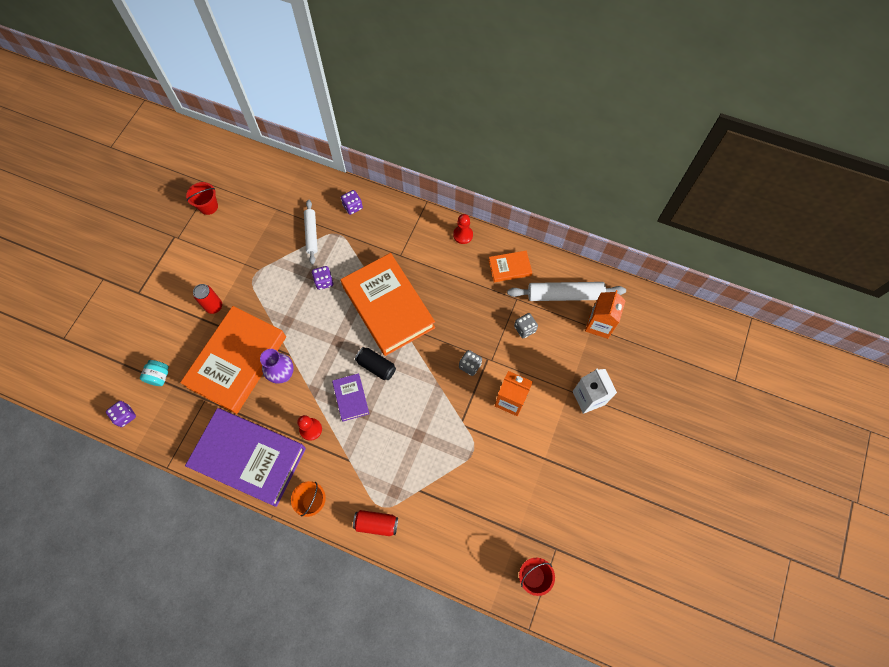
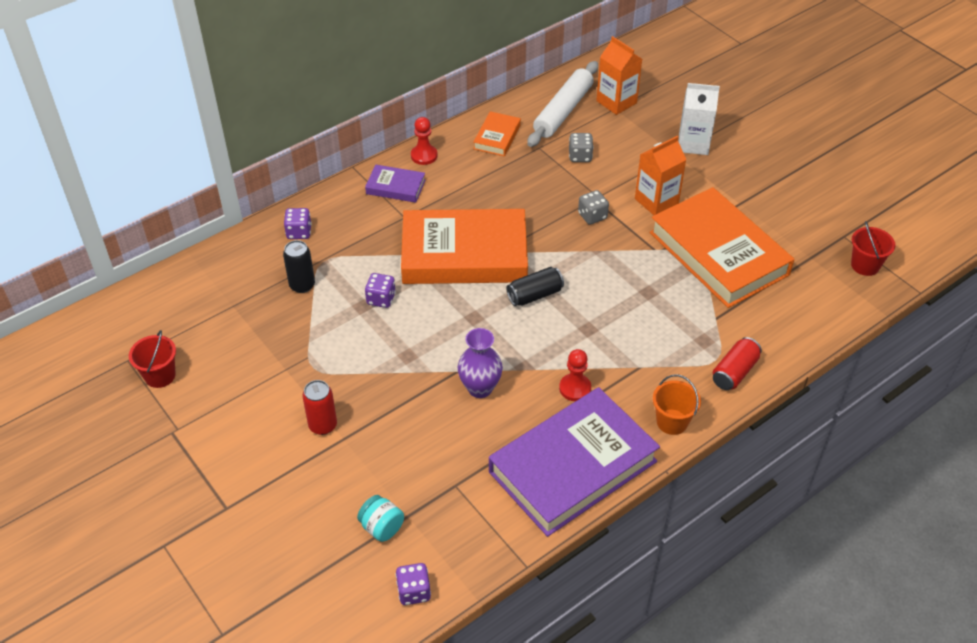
camera: 60 degrees left, 20 degrees down
(237, 361) = (426, 429): orange book -> orange book (718, 253)
(311, 234) = (302, 285): white rolling pin -> black can
(351, 398) = (559, 334): purple book -> purple book (395, 187)

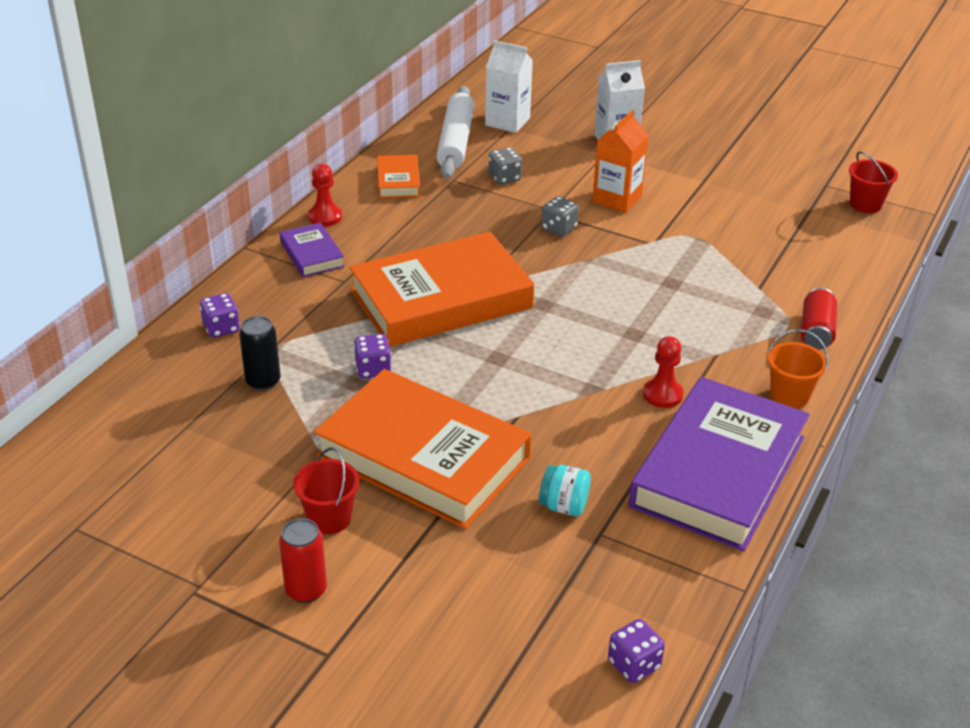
camera: 25 degrees left, 10 degrees down
(160, 375) = (134, 533): red bucket -> red bucket (329, 518)
(323, 425) = (392, 522): red can -> red can (306, 590)
(382, 527) = (544, 608): turquoise jar -> turquoise jar (564, 506)
(395, 187) = (312, 254): purple book -> purple book turned 75 degrees clockwise
(480, 388) = (556, 426): purple vase -> none
(535, 295) = (551, 317): black can -> none
(616, 102) = (507, 122): orange carton -> white carton
(718, 253) = (716, 230): orange book -> orange book (423, 457)

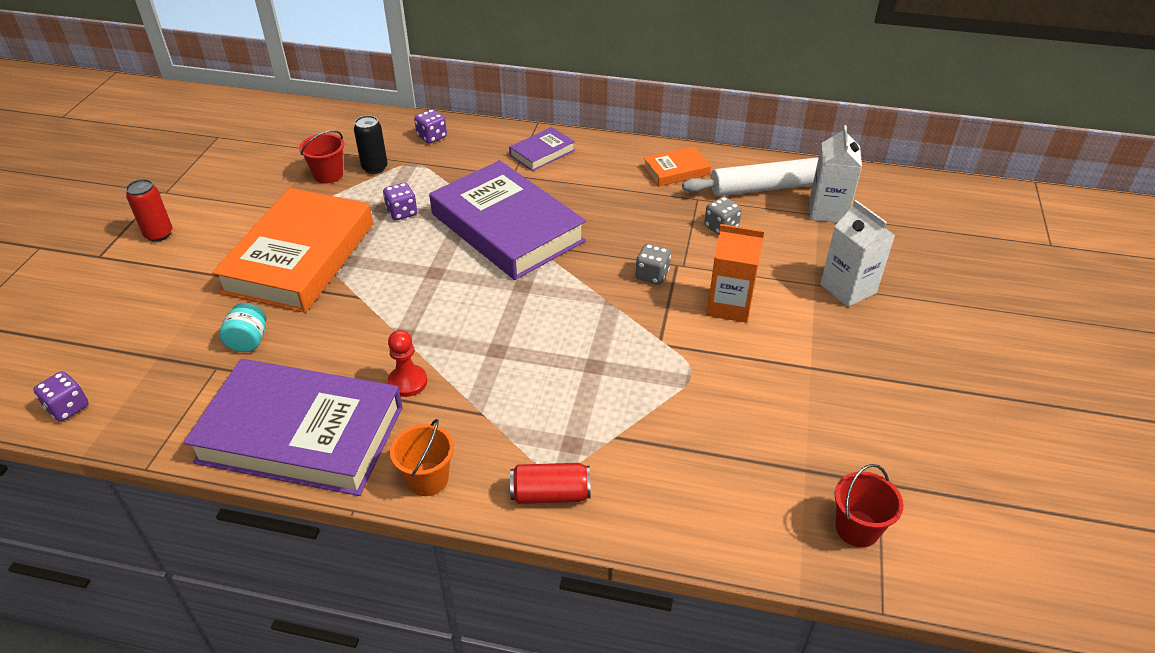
camera: 75 degrees right, 5 degrees up
(325, 217) = (598, 147): red pawn -> none
(329, 518) = (229, 228): red bucket -> red bucket (328, 175)
(441, 299) = (507, 227): orange book -> purple book

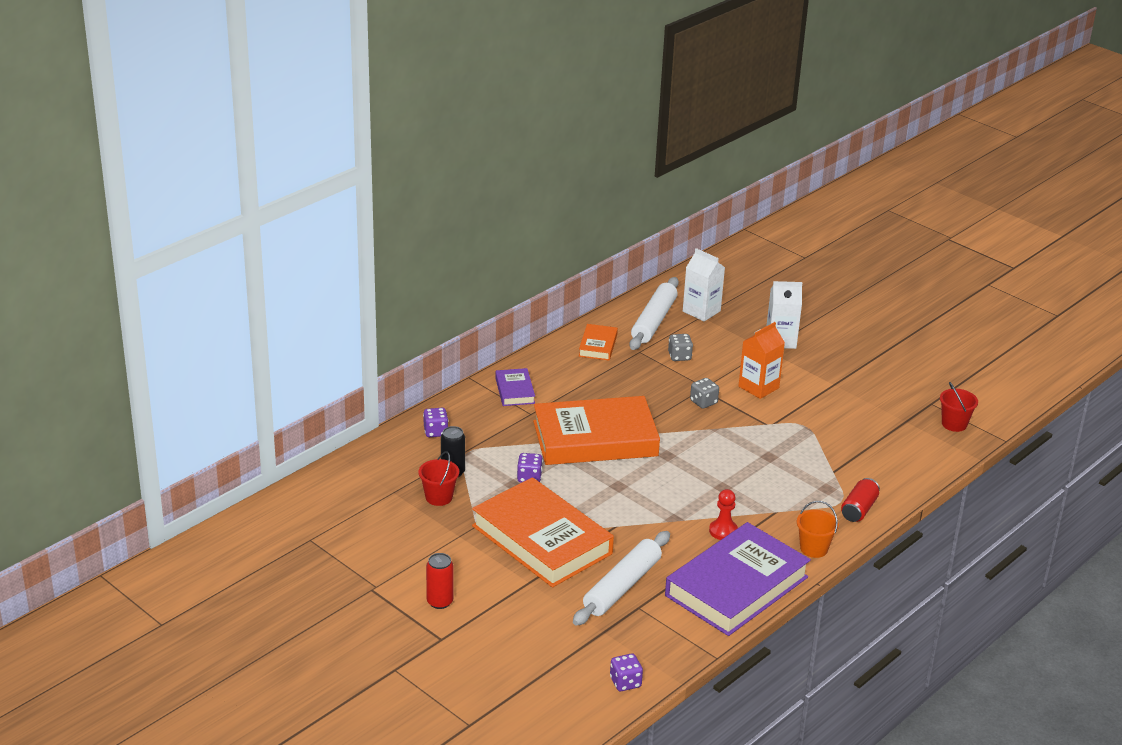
camera: 60 degrees left, 10 degrees down
(248, 341) = (622, 586): turquoise jar -> white rolling pin
(507, 227) = (595, 438): purple book -> orange book

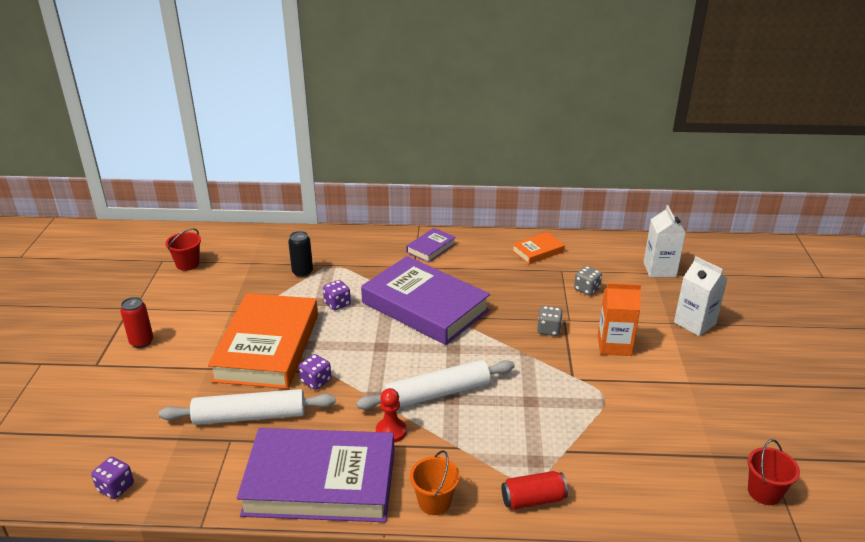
camera: 50 degrees right, 0 degrees up
(435, 432) = (339, 244): purple dice -> purple dice (316, 381)
(439, 497) = (266, 281): red bucket -> red bucket (188, 264)
(595, 438) = (425, 306): orange book -> purple book
(654, 321) = (608, 257): white rolling pin -> white rolling pin (437, 394)

